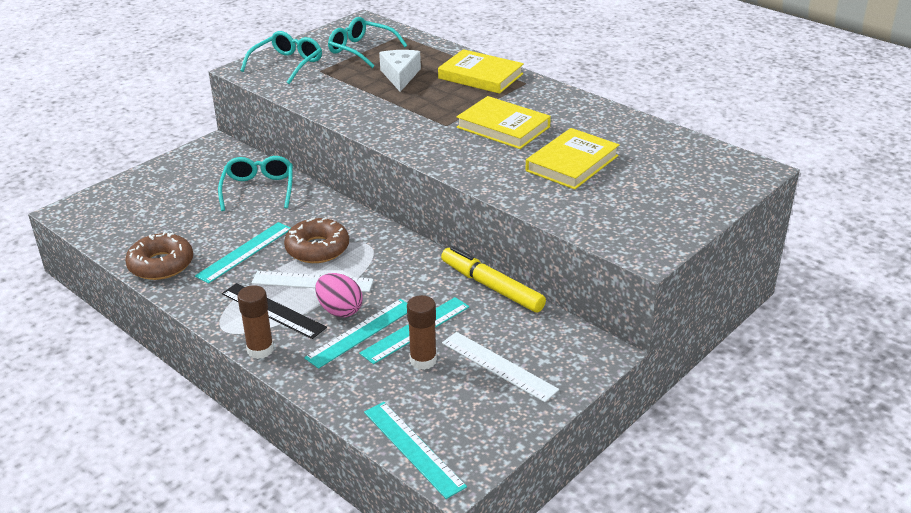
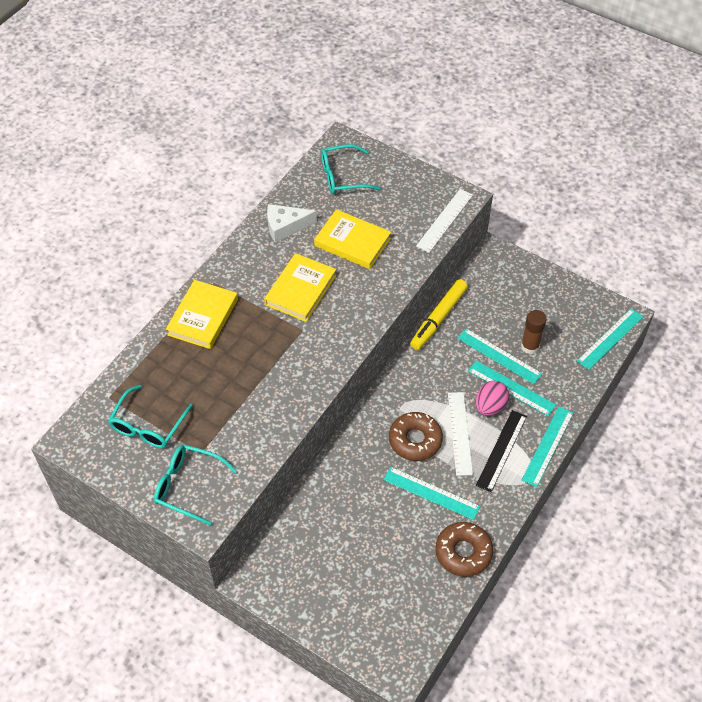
camera: 100 degrees left, 20 degrees up
(258, 189) = (331, 512): turquoise glasses -> turquoise glasses (343, 176)
(260, 350) = (547, 446): brown glue stick -> turquoise ruler
(400, 76) = (207, 380): white cheese -> white cheese (285, 227)
(499, 366) = (523, 305): white ruler -> white ruler (444, 220)

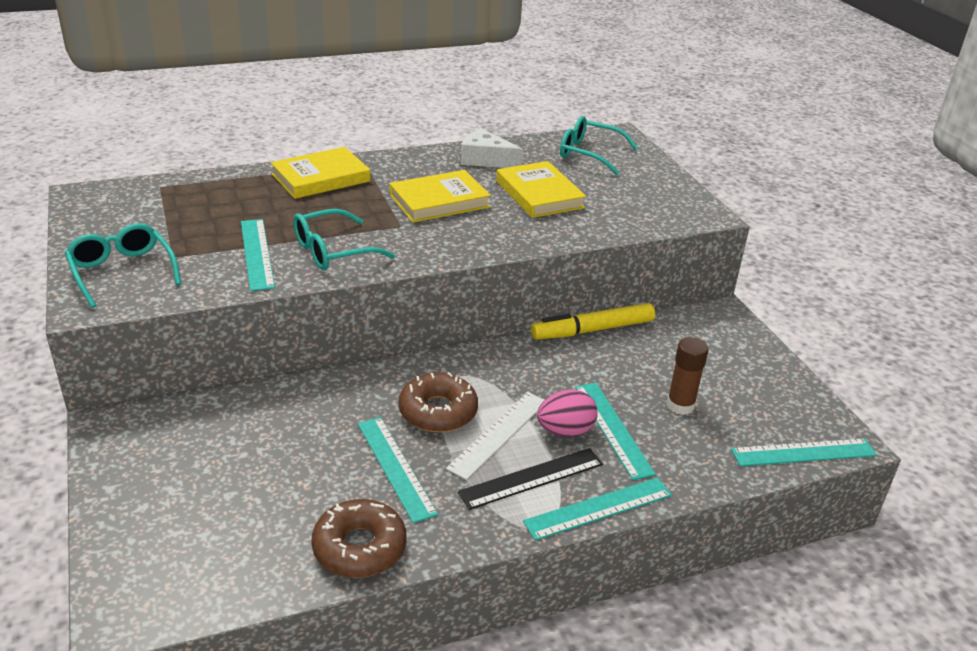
camera: 35 degrees right, 20 degrees down
(148, 425) = (160, 217): turquoise glasses -> turquoise glasses (333, 251)
(444, 220) = (664, 220): white ruler -> none
(499, 356) = (630, 394): turquoise ruler -> turquoise ruler (256, 253)

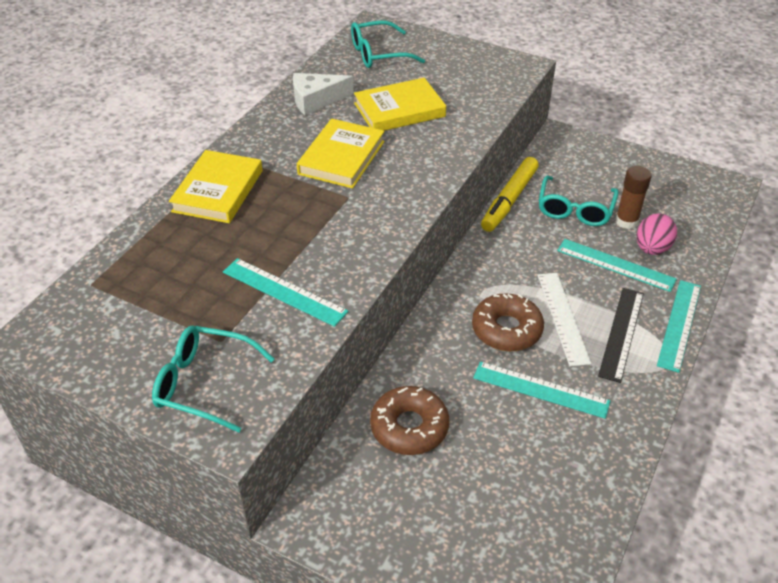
camera: 40 degrees left, 10 degrees up
(333, 251) = (337, 250): turquoise glasses -> turquoise glasses (575, 209)
(359, 547) = (601, 461): brown donut -> brown donut (409, 427)
(539, 194) = (399, 110): yellow book -> yellow book turned 45 degrees counterclockwise
(565, 431) = (594, 286): pink egg -> pink egg (652, 248)
(803, 453) = (720, 208): turquoise ruler -> none

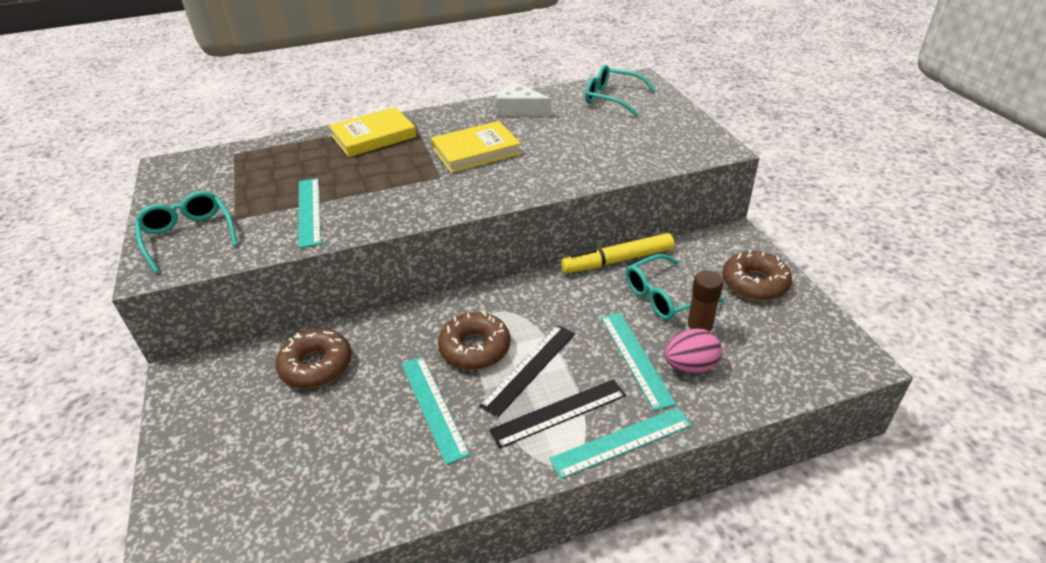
camera: 45 degrees right, 5 degrees down
(399, 110) = (566, 139): yellow book -> none
(563, 317) = (529, 368): white ruler -> black ruler
(614, 166) = (754, 283): none -> brown donut

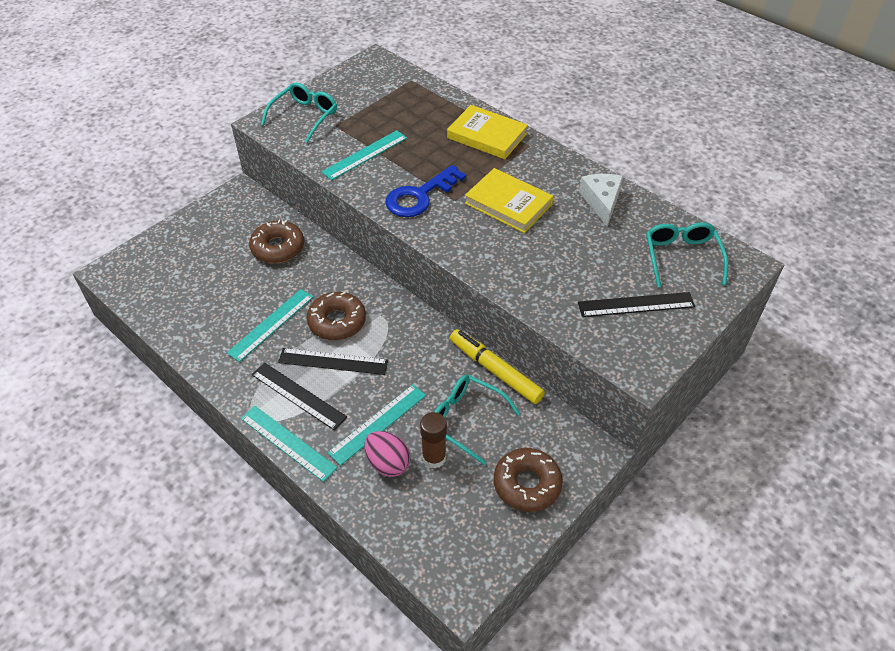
camera: 60 degrees right, 10 degrees up
(412, 195) = (419, 196): none -> blue key
(647, 130) = (636, 304): none -> black ruler

